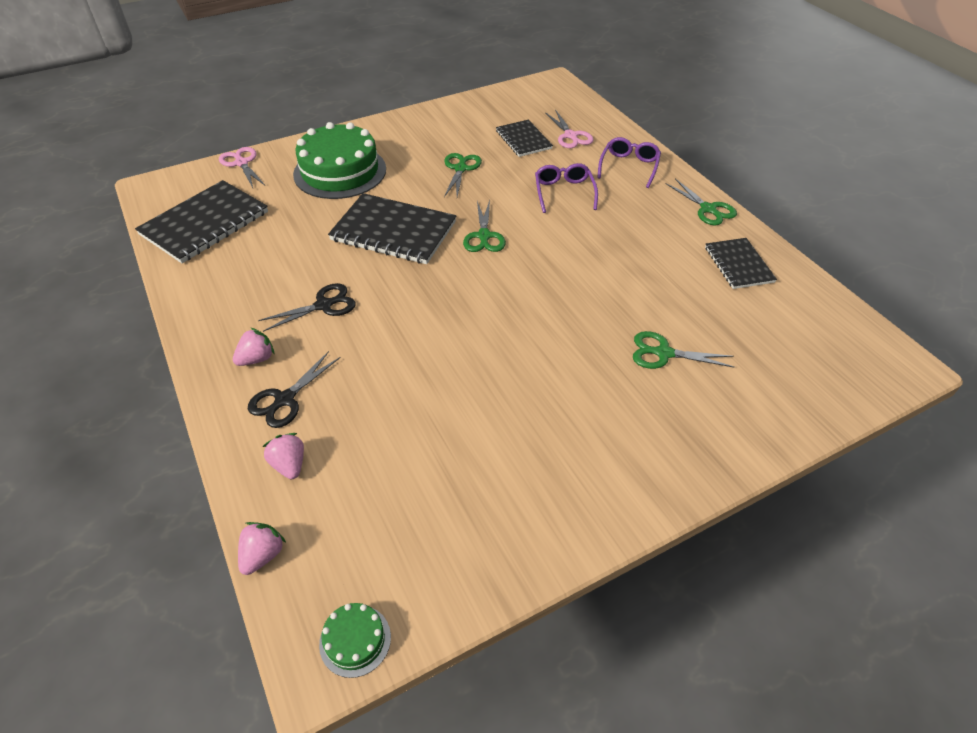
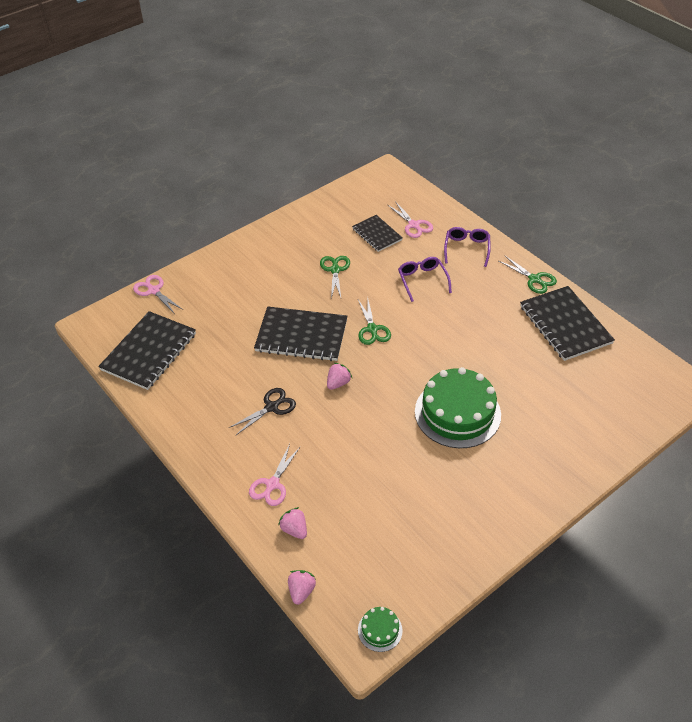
camera: 10 degrees left, 0 degrees up
(257, 359) = (239, 457): pink strawberry -> pink strawberry (338, 383)
(284, 400) = (272, 484): black scissors -> pink scissors
(340, 171) = (238, 287): green cake -> green cake (457, 413)
(663, 353) = (526, 404): green scissors -> none
(738, 265) = (565, 325): black notebook -> black notebook, size x1.69

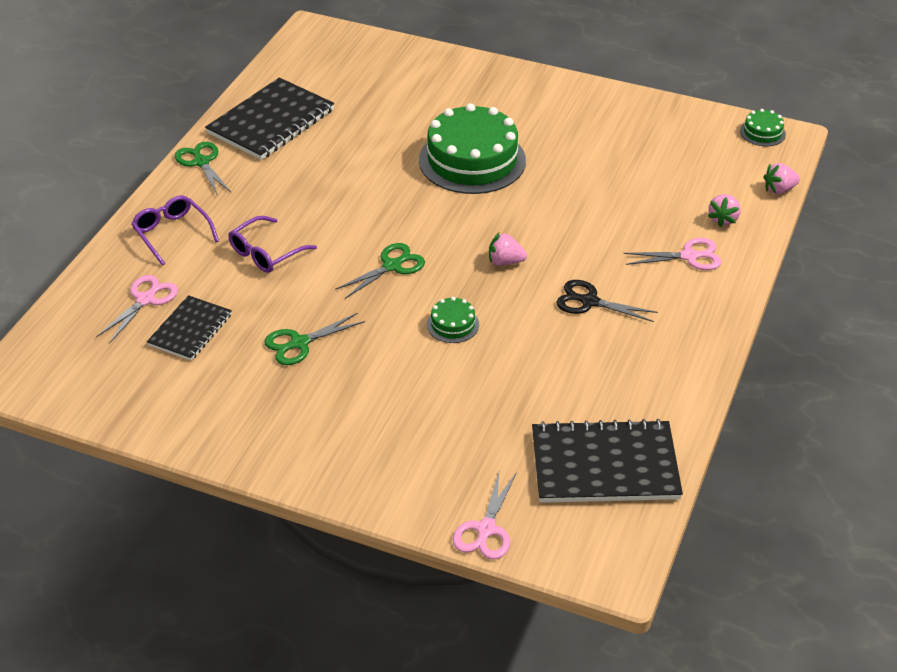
camera: 120 degrees left, 5 degrees down
(301, 336) = (453, 324): black notebook -> green cake
(466, 249) = (172, 233): purple glasses -> purple glasses turned 75 degrees clockwise
(534, 279) = (201, 162): green scissors -> green scissors turned 45 degrees counterclockwise

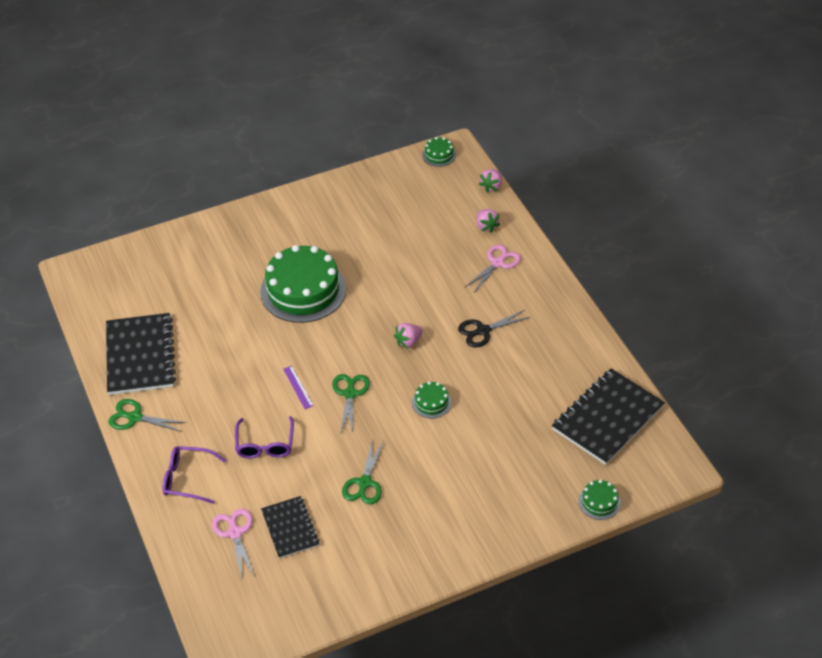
camera: 45 degrees left, 5 degrees up
(357, 230) = (298, 387): none -> purple ruler
(486, 530) = (599, 502): pink scissors -> green cake

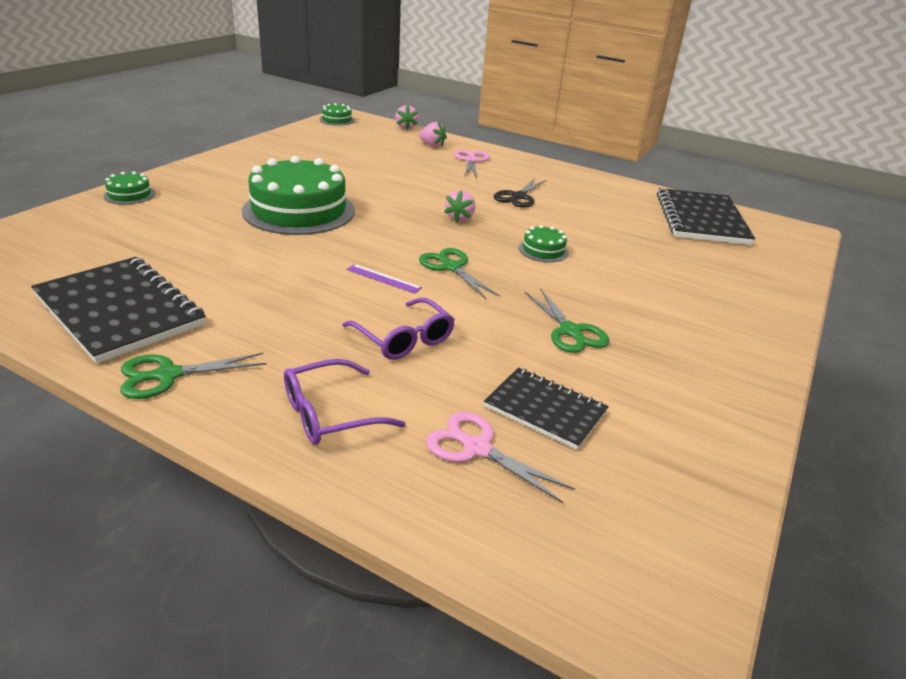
camera: 40 degrees left, 15 degrees down
(599, 502) = (790, 269): green cake -> green cake (129, 195)

